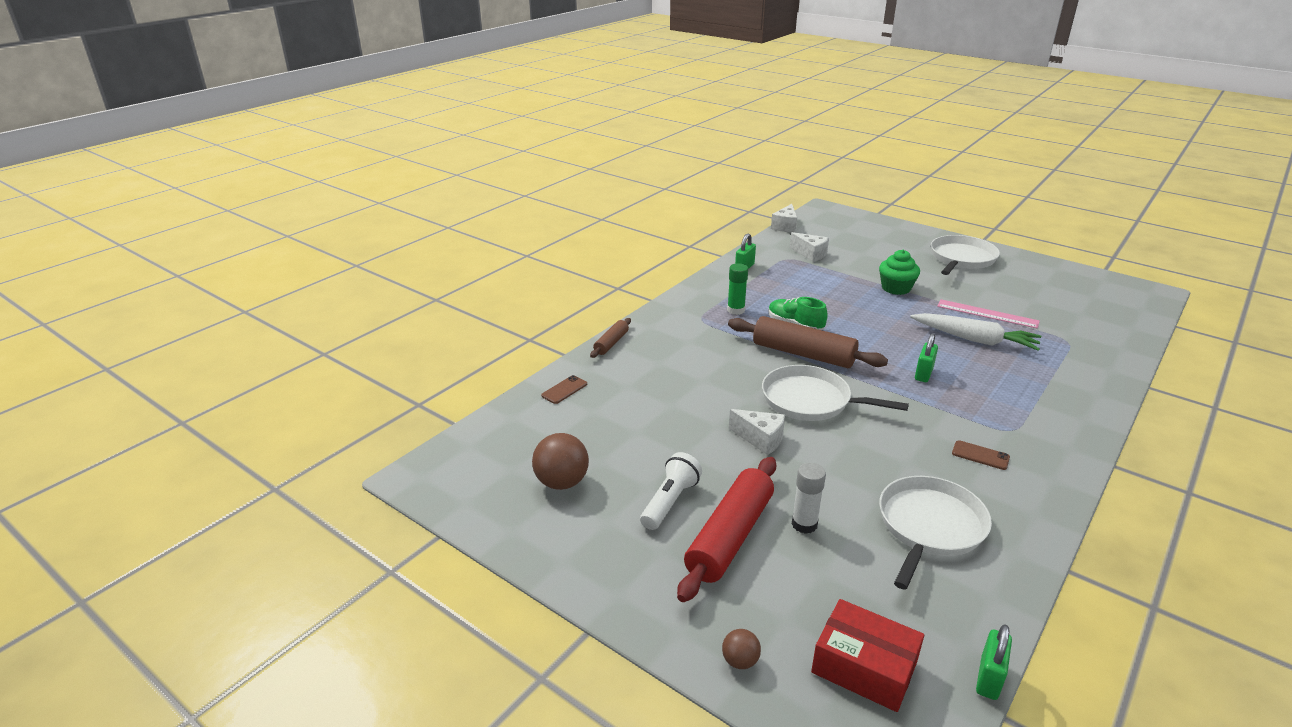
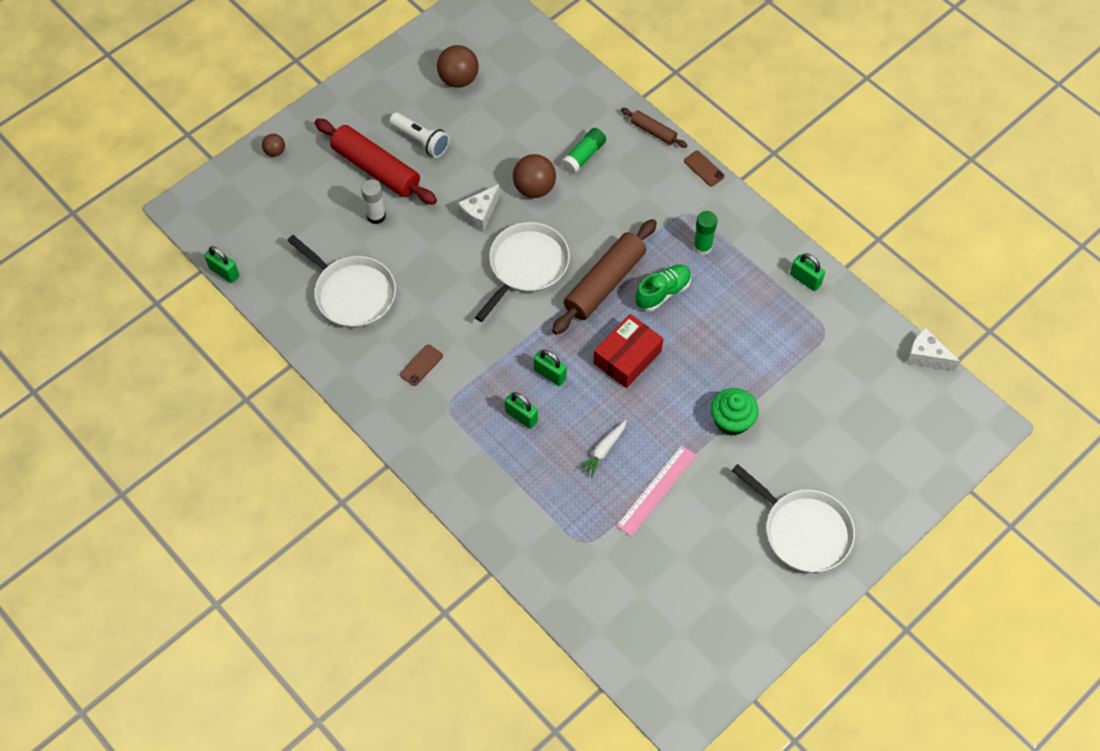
camera: 100 degrees right, 30 degrees up
(564, 390) = (580, 90): brown phone -> brown phone (704, 168)
(654, 379) = (584, 156): none -> green glue stick
(709, 406) = (534, 188): none -> brown ball
(810, 254) = (835, 360): white cheese -> none
(864, 667) = (251, 211): red box -> red box (627, 357)
(975, 340) = (603, 450): white carrot -> white carrot, size x0.53
(981, 385) = (521, 416): none -> green padlock

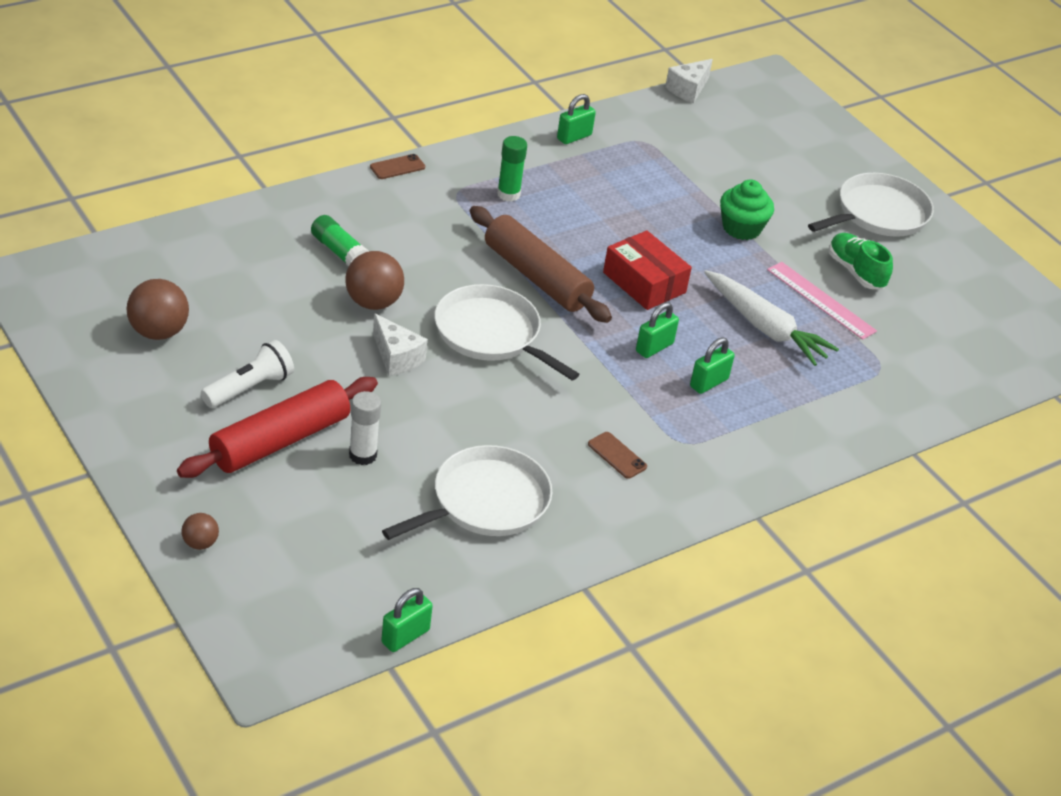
camera: 85 degrees left, 20 degrees down
(603, 450) = (765, 328): white carrot -> white carrot, size x1.87
(653, 131) = (326, 190): brown rolling pin -> none
(663, 293) = (562, 237): green shoe -> green shoe (856, 272)

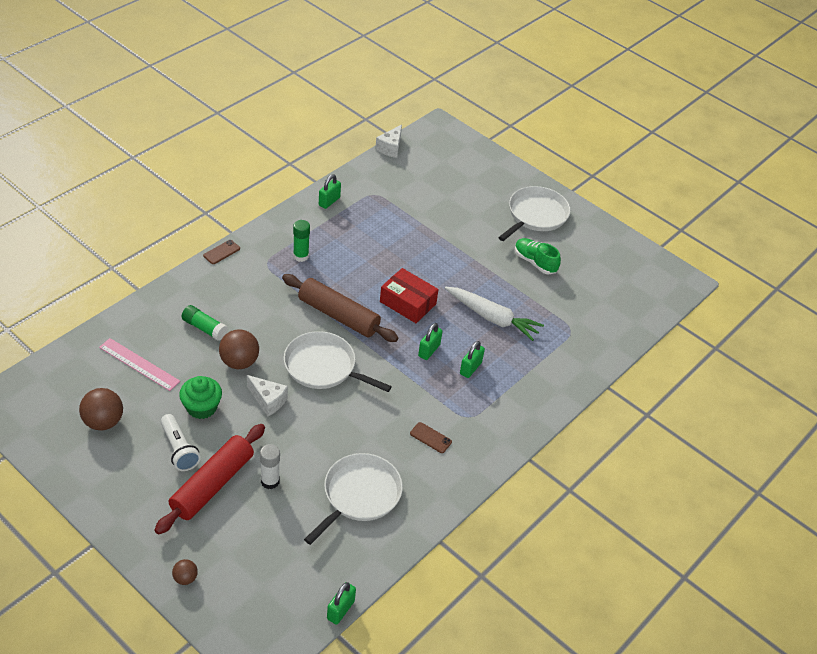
camera: 15 degrees left, 5 degrees up
(249, 388) = (179, 449): white flashlight -> white flashlight turned 120 degrees clockwise
(741, 228) = (455, 246): green cupcake -> green cupcake (201, 407)
(821, 300) = (520, 289): pink ruler -> pink ruler (139, 364)

